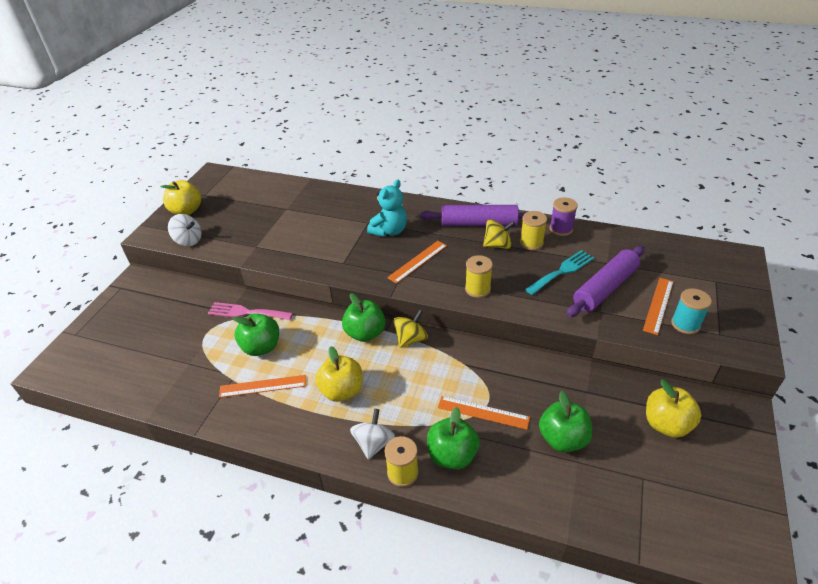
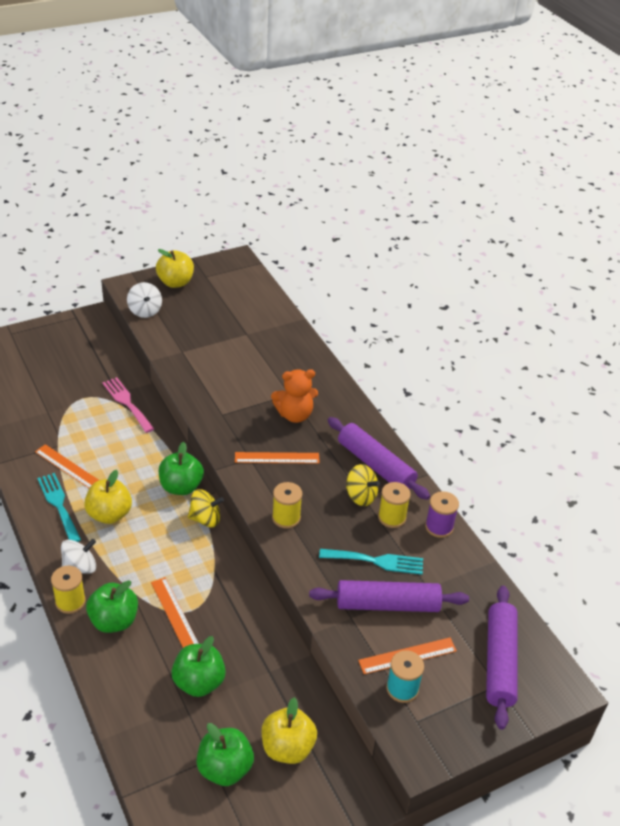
camera: 40 degrees right, 0 degrees up
(261, 347) = (102, 438): green apple -> green apple (224, 768)
(293, 416) = (58, 505): none -> turquoise fork
(389, 231) = (294, 415): turquoise teddy bear -> orange teddy bear
(697, 269) = (499, 661): none -> purple rolling pin

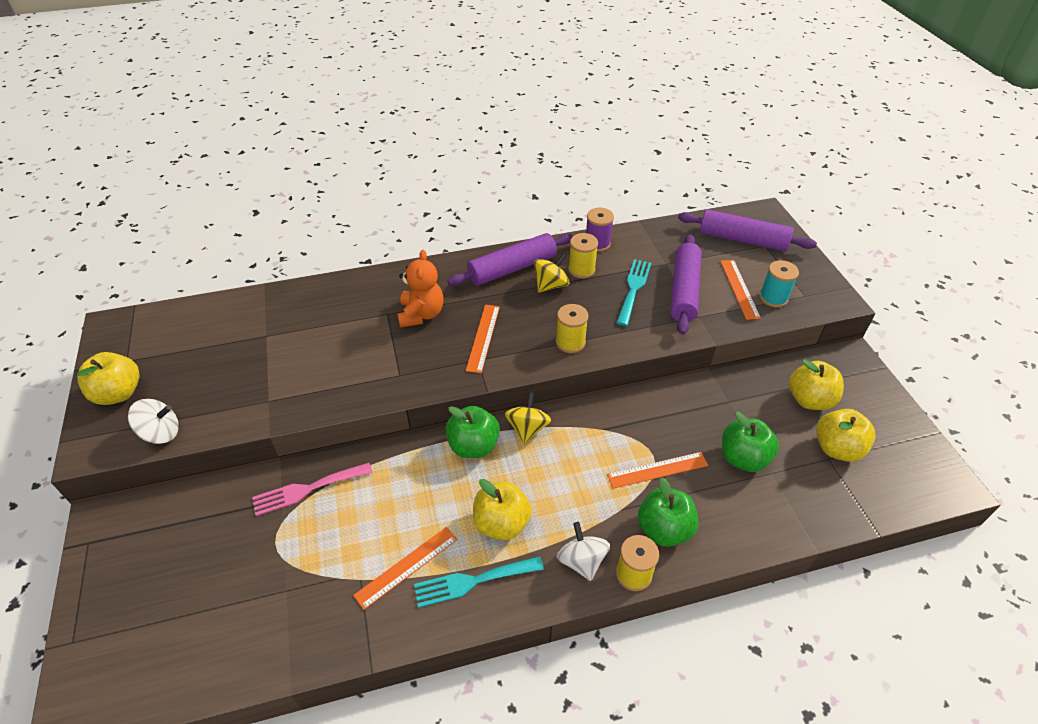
camera: 75 degrees left, 5 degrees up
(224, 768) = (837, 448): green apple -> yellow apple

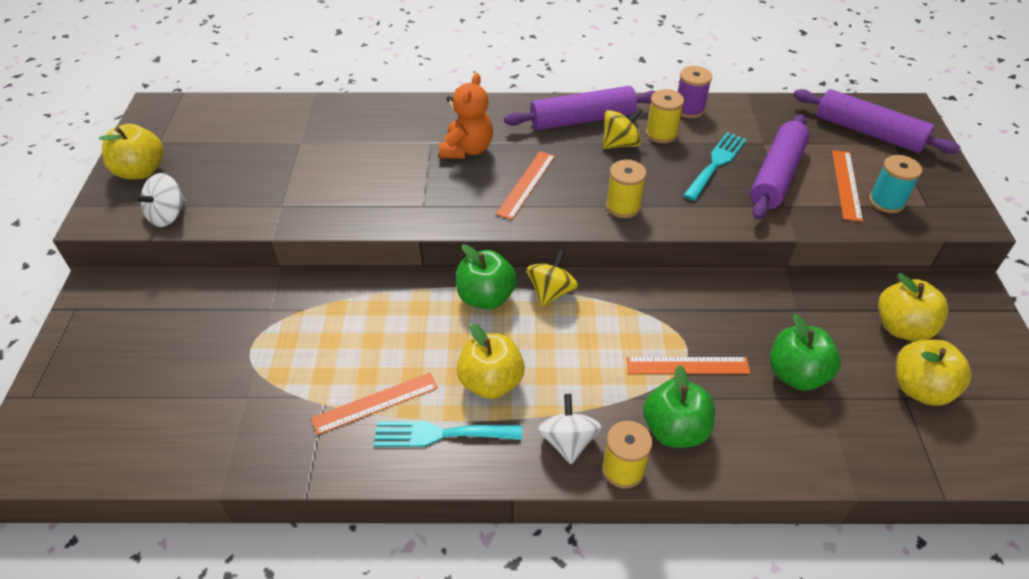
camera: 15 degrees right, 0 degrees up
(161, 433) = (168, 215): white spinning top -> white spinning top turned 120 degrees clockwise
(307, 489) = (298, 304): pink fork -> none

